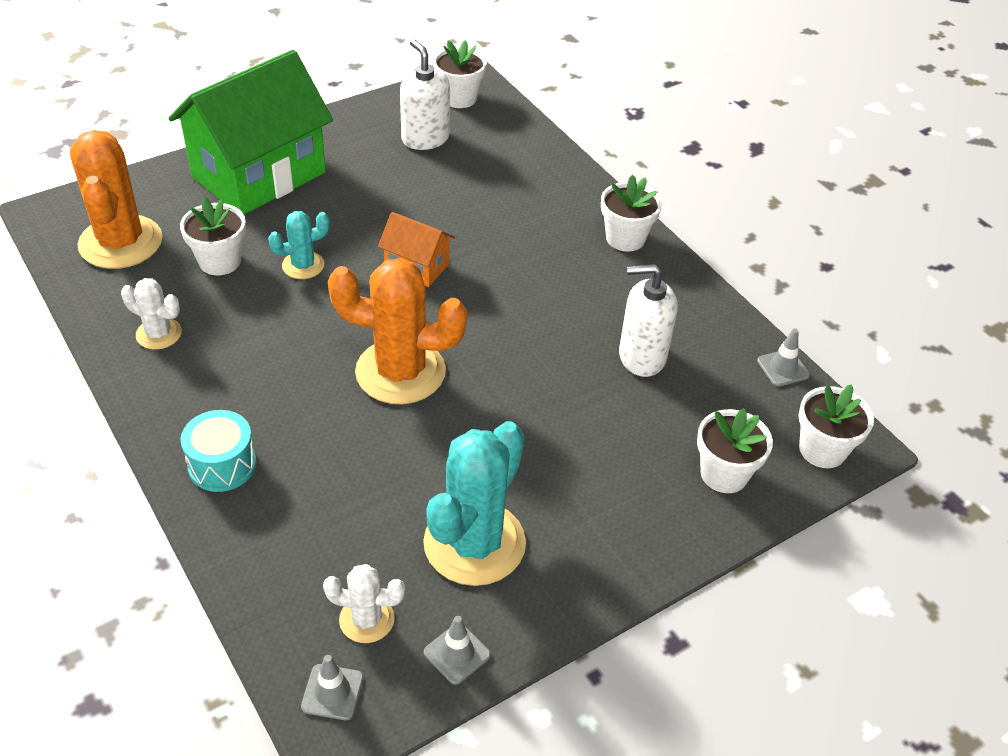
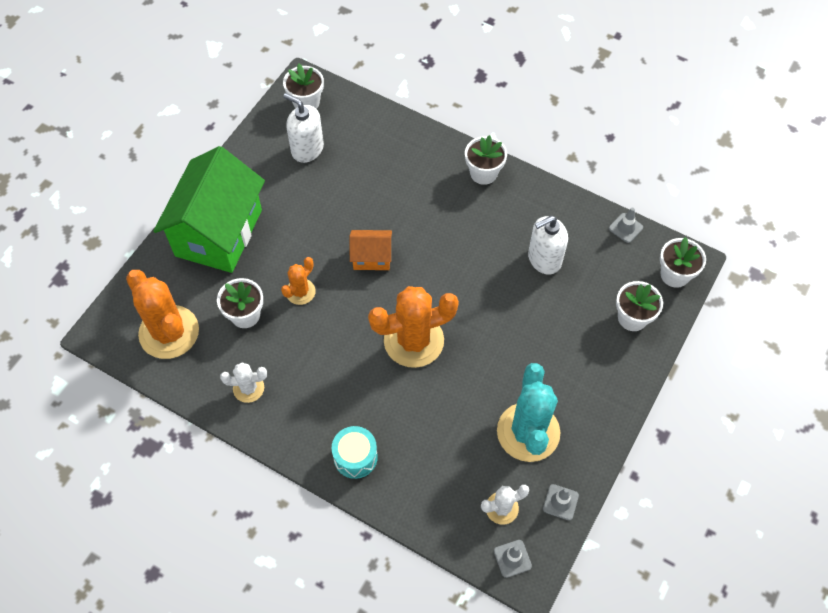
camera: 25 degrees left, 15 degrees up
(303, 265) = (300, 292): turquoise cactus -> orange cactus

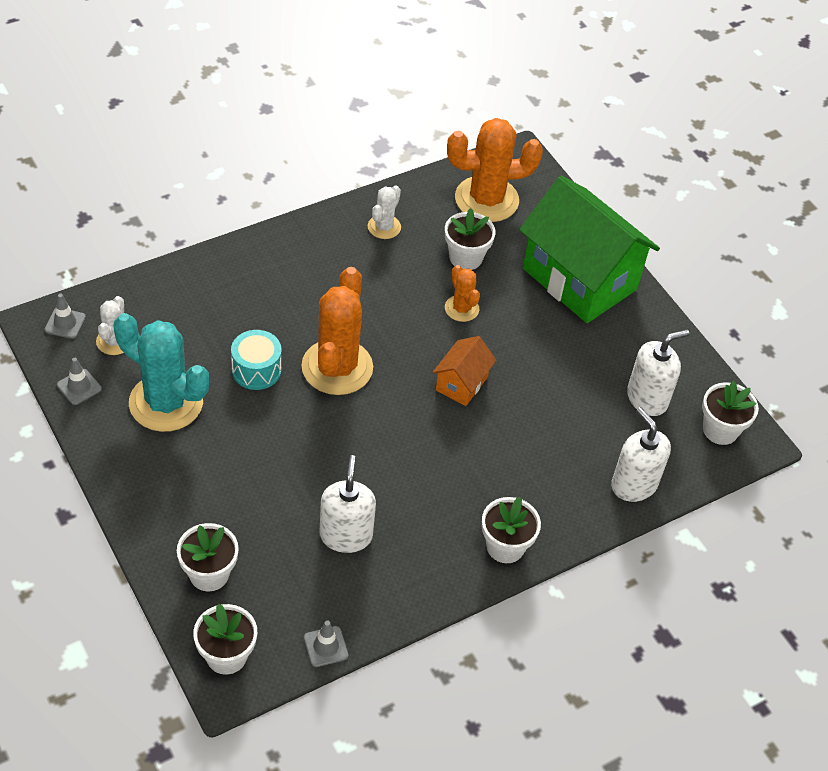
camera: 115 degrees right, 10 degrees down
(355, 457) = (254, 266): turquoise drum -> turquoise drum (256, 370)
(385, 129) = (633, 484): none -> white soap dispenser

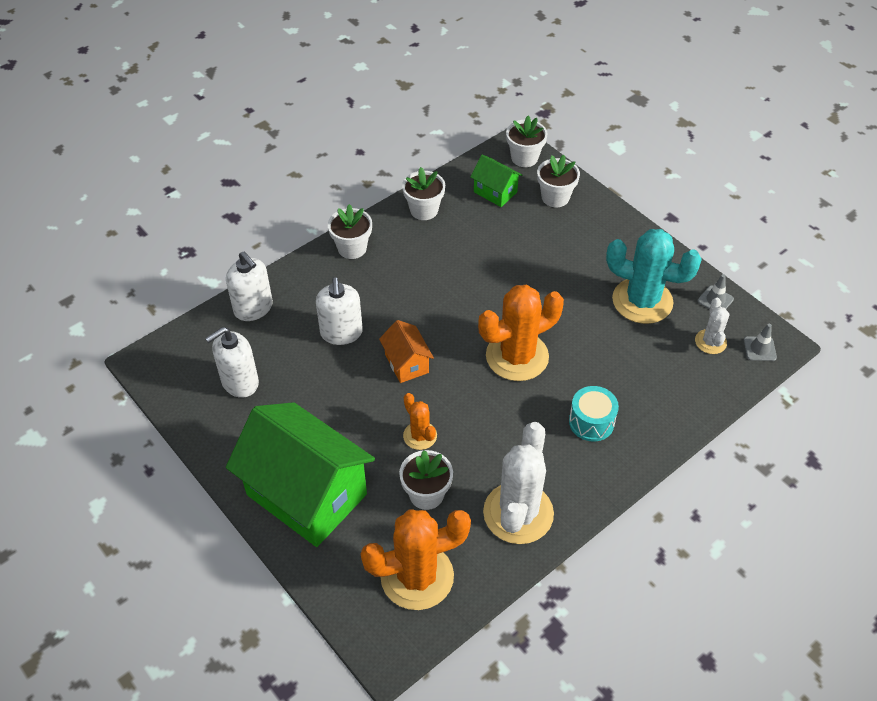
camera: 175 degrees right, 0 degrees up
(256, 370) = (583, 341): turquoise drum -> turquoise drum (591, 422)
(290, 600) = (495, 192): none -> green house
(326, 646) = (463, 172): grey traffic cone -> none
(337, 367) = (517, 356): orange cactus -> orange cactus turned 60 degrees clockwise
(346, 535) = (470, 235): white soap dispenser -> white soap dispenser (341, 333)
(384, 227) = (518, 513): white cactus -> white cactus, size x1.97
(461, 383) = (407, 363): orange house -> orange house turned 45 degrees counterclockwise
(720, 430) = (175, 366): white flower pot -> white flower pot (424, 210)

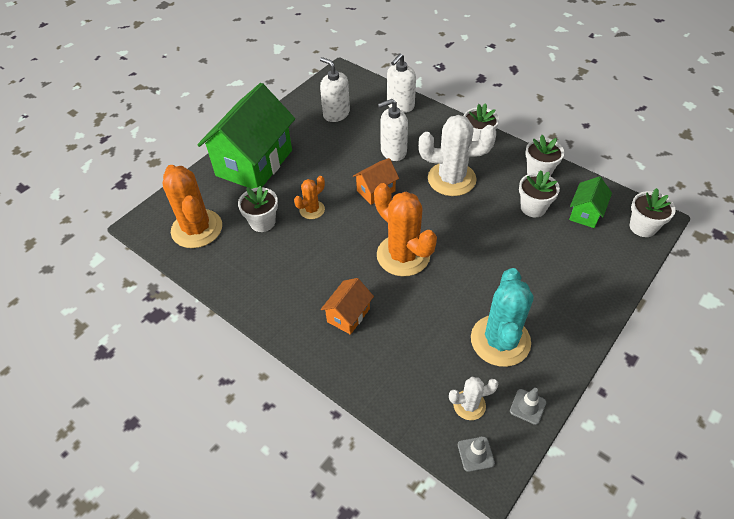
camera: 80 degrees right, 0 degrees up
(518, 513) = (253, 277): white cactus -> white cactus (451, 179)
(555, 197) = (603, 257): white flower pot -> white flower pot (533, 208)
(591, 422) = (348, 315): turquoise drum -> orange house

